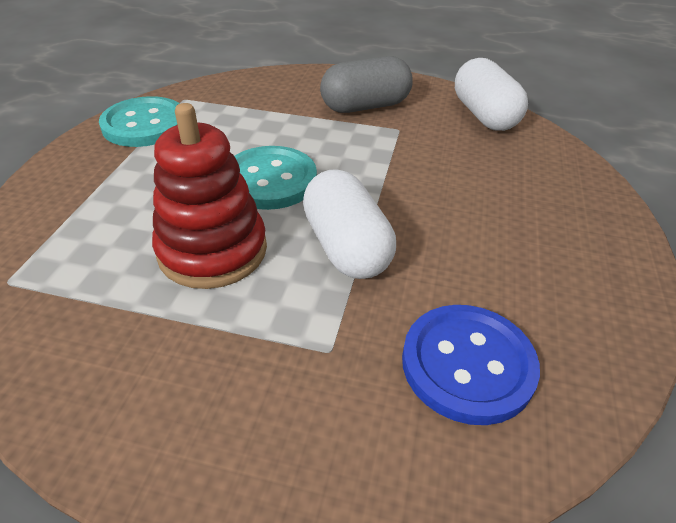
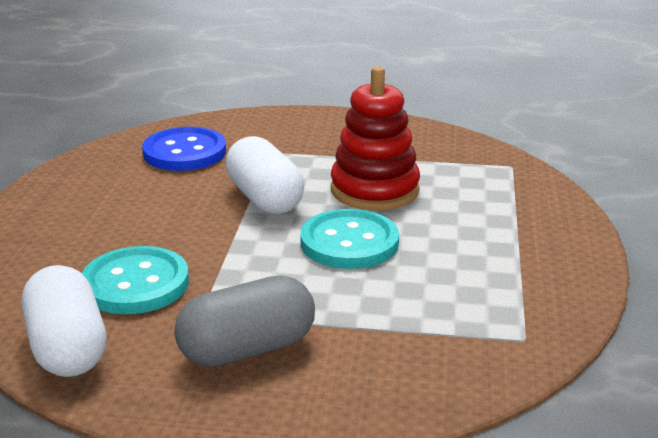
camera: 175 degrees right, 15 degrees down
(144, 124) = (539, 294): turquoise button -> turquoise button (135, 284)

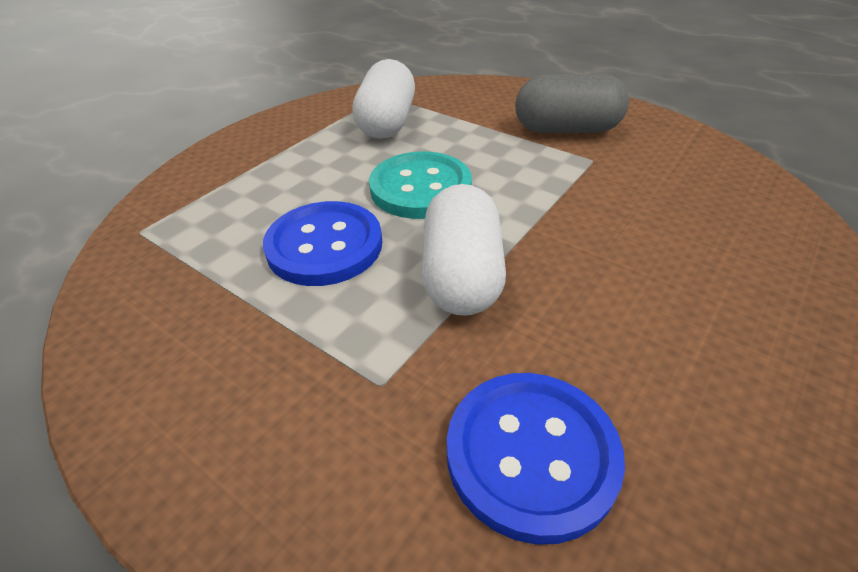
camera: 150 degrees left, 15 degrees up
(68, 348) = (711, 162): white capsule -> white capsule (387, 123)
(135, 284) = (650, 202): turquoise button -> none
(374, 190) = (324, 246): red stacking toy -> blue button

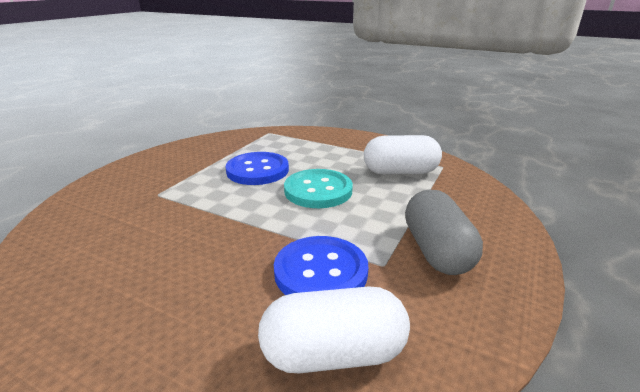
camera: 80 degrees right, 15 degrees down
(462, 275) = (229, 209): white capsule -> white capsule (333, 353)
(531, 454) = (99, 233): blue button -> blue button (321, 272)

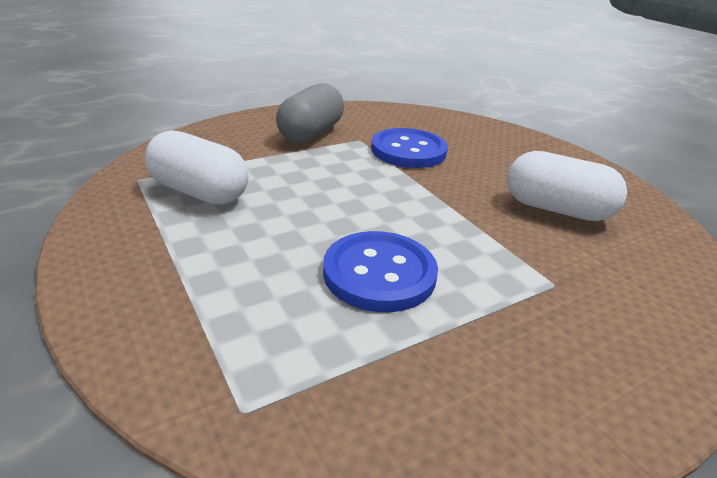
camera: 150 degrees left, 5 degrees up
(318, 190) = (332, 207): turquoise button -> none
(333, 353) = (435, 126): white capsule -> white capsule (556, 209)

